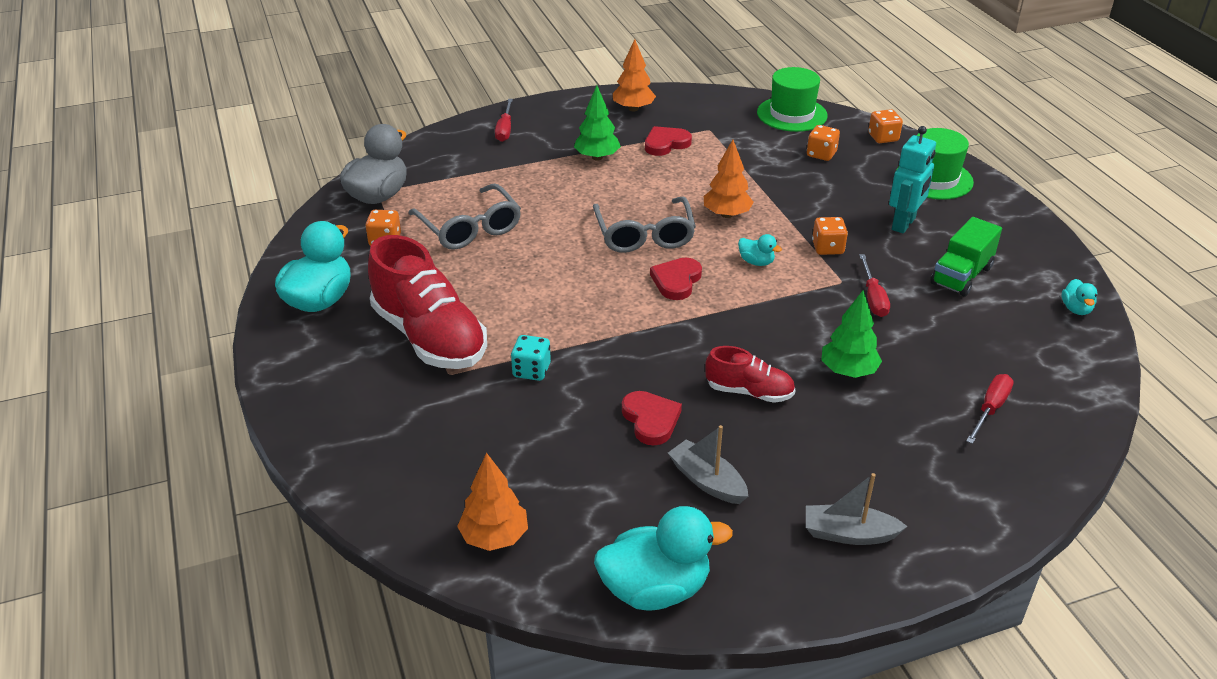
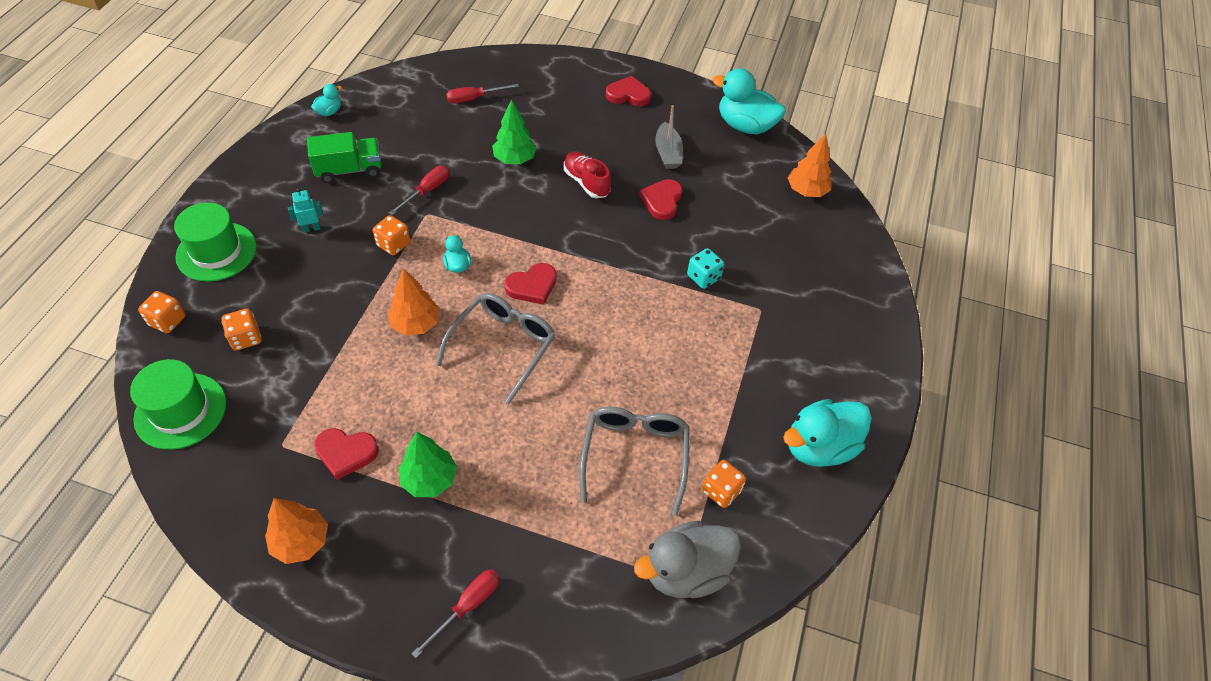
camera: 145 degrees left, 15 degrees up
(429, 337) = (753, 350): red shoe -> none
(849, 534) = (628, 94): grey boat -> red heart
(904, 224) = (311, 228): turquoise robot -> turquoise robot, size x0.55

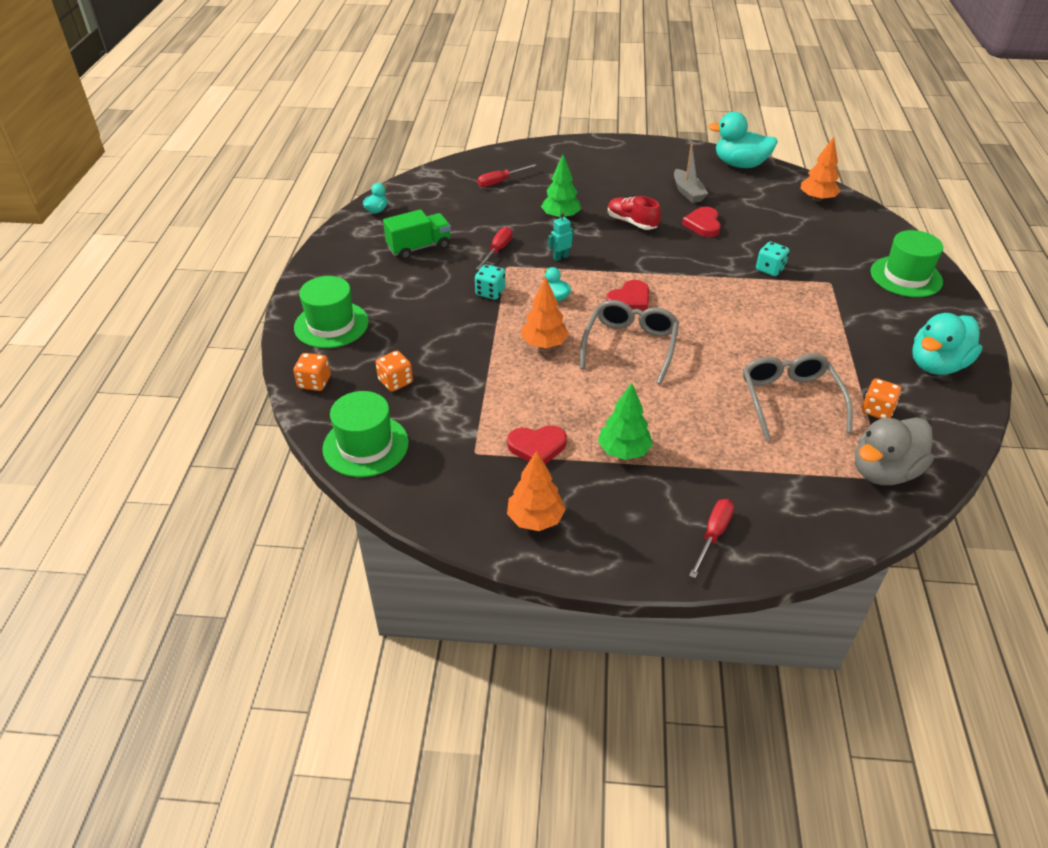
camera: 10 degrees left, 10 degrees down
(311, 228) = (409, 294): turquoise robot -> turquoise robot (560, 257)
(393, 244) = (490, 292): orange dice -> turquoise dice
(628, 94) = (630, 159): red heart -> none
(849, 320) = (906, 276): none -> green hat

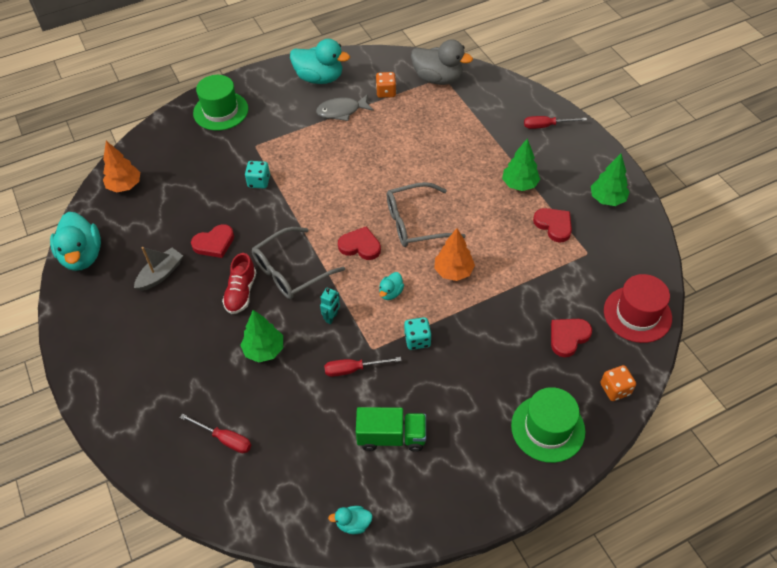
camera: 120 degrees left, 10 degrees up
(365, 445) = (637, 314): green hat -> red hat
(395, 381) = (568, 337): orange dice -> red heart
(419, 247) = (391, 437): green truck -> green truck turned 150 degrees clockwise
(535, 519) = (607, 199): orange tree -> green tree
(560, 257) = (332, 317): turquoise robot -> turquoise robot turned 90 degrees counterclockwise
(790, 400) = (408, 129): grey glasses -> grey glasses (291, 271)
(857, 360) = (341, 111): none -> grey fish

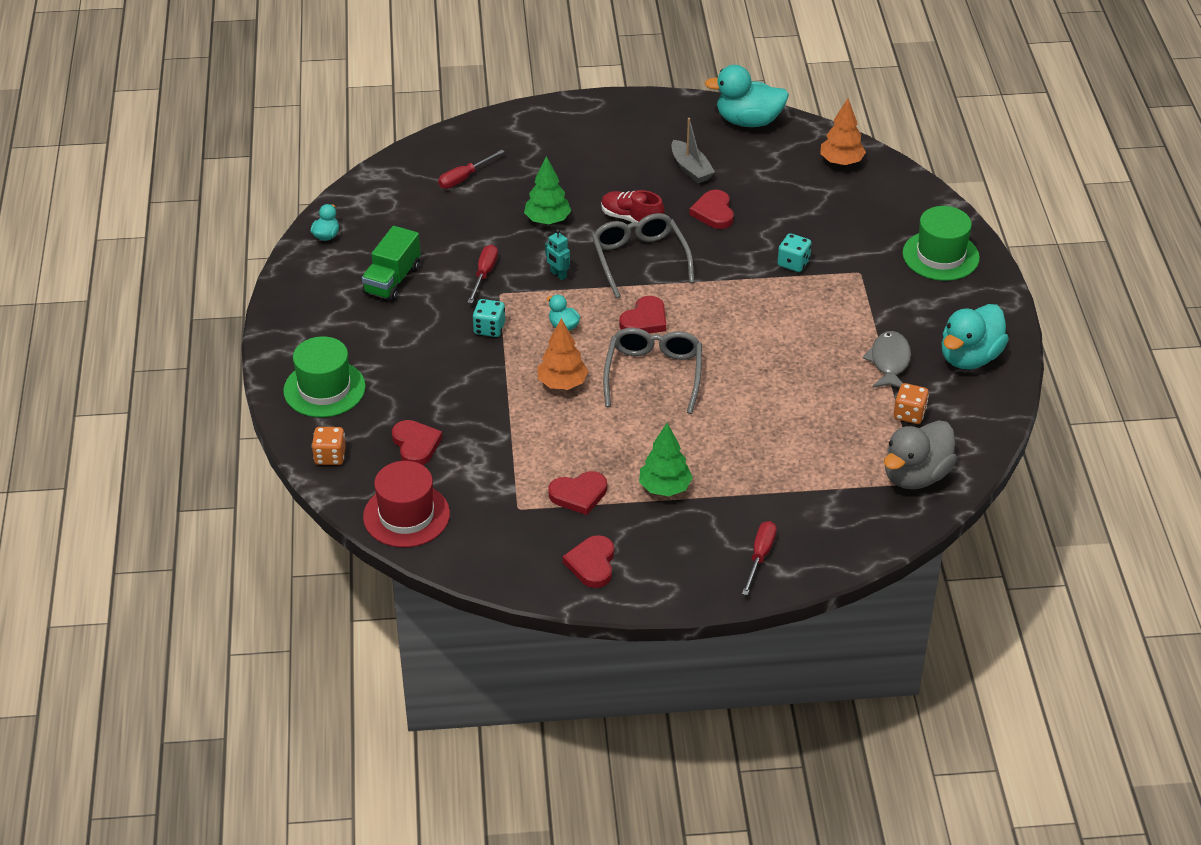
camera: 110 degrees right, 10 degrees down
(607, 199) = (592, 564): green tree -> red heart

